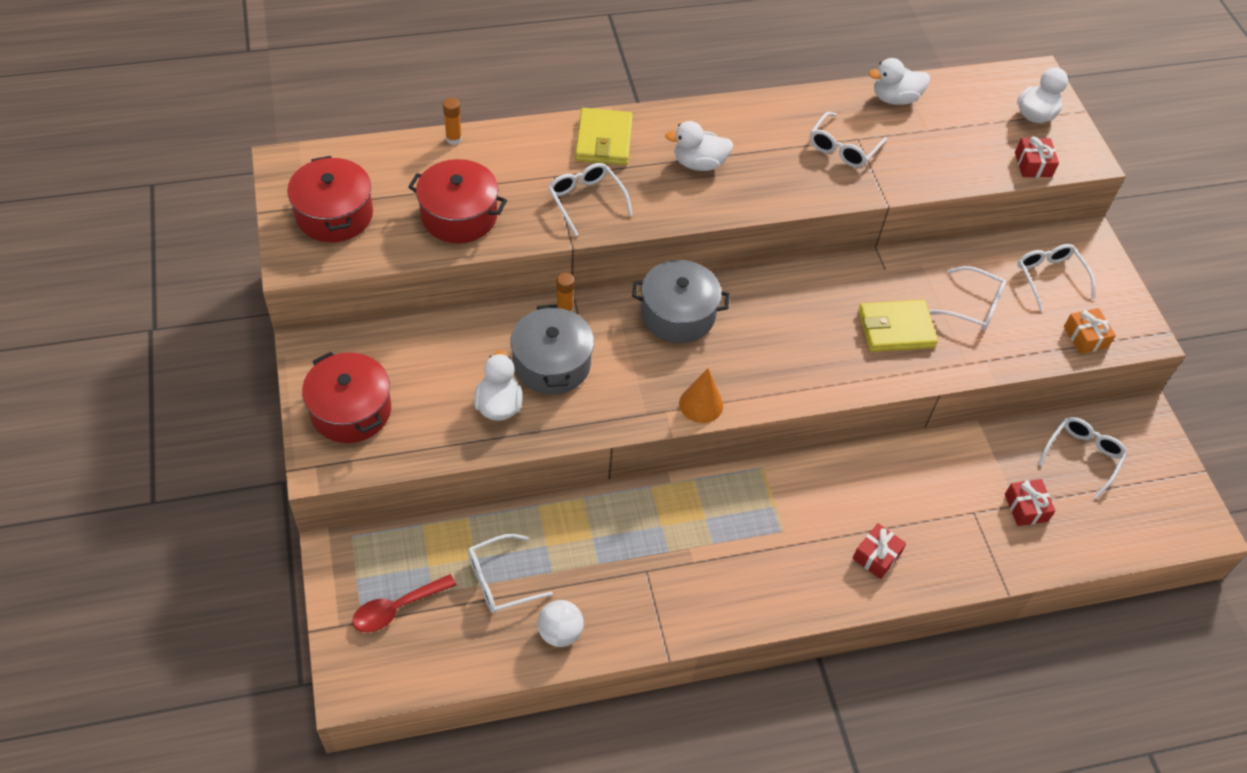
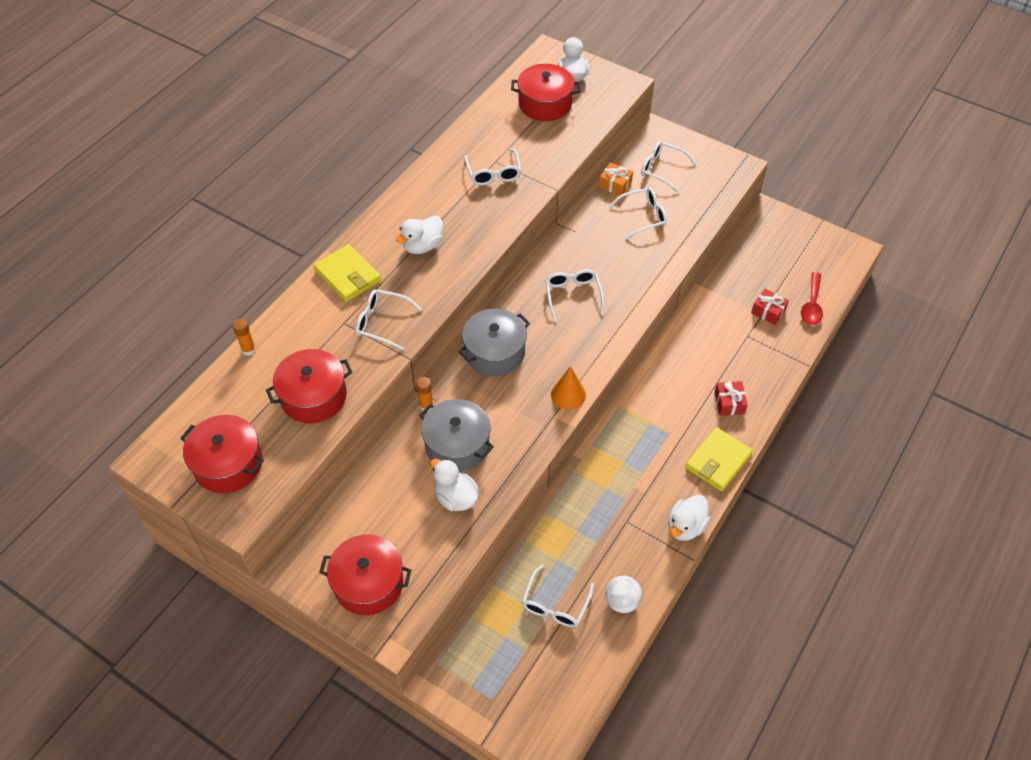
camera: 40 degrees left, 0 degrees up
(397, 608) = (516, 679): red spoon -> red spoon (812, 305)
(895, 98) = (488, 121): white duck -> white duck (685, 526)
(896, 329) = (619, 262): yellow wallet -> yellow wallet (718, 461)
(973, 121) = (545, 104): none -> red pot
(1033, 165) = (603, 107): red gift -> none
(1082, 456) = (763, 260): white glasses -> white glasses (573, 295)
(1085, 337) = (714, 189): orange gift -> orange gift (615, 184)

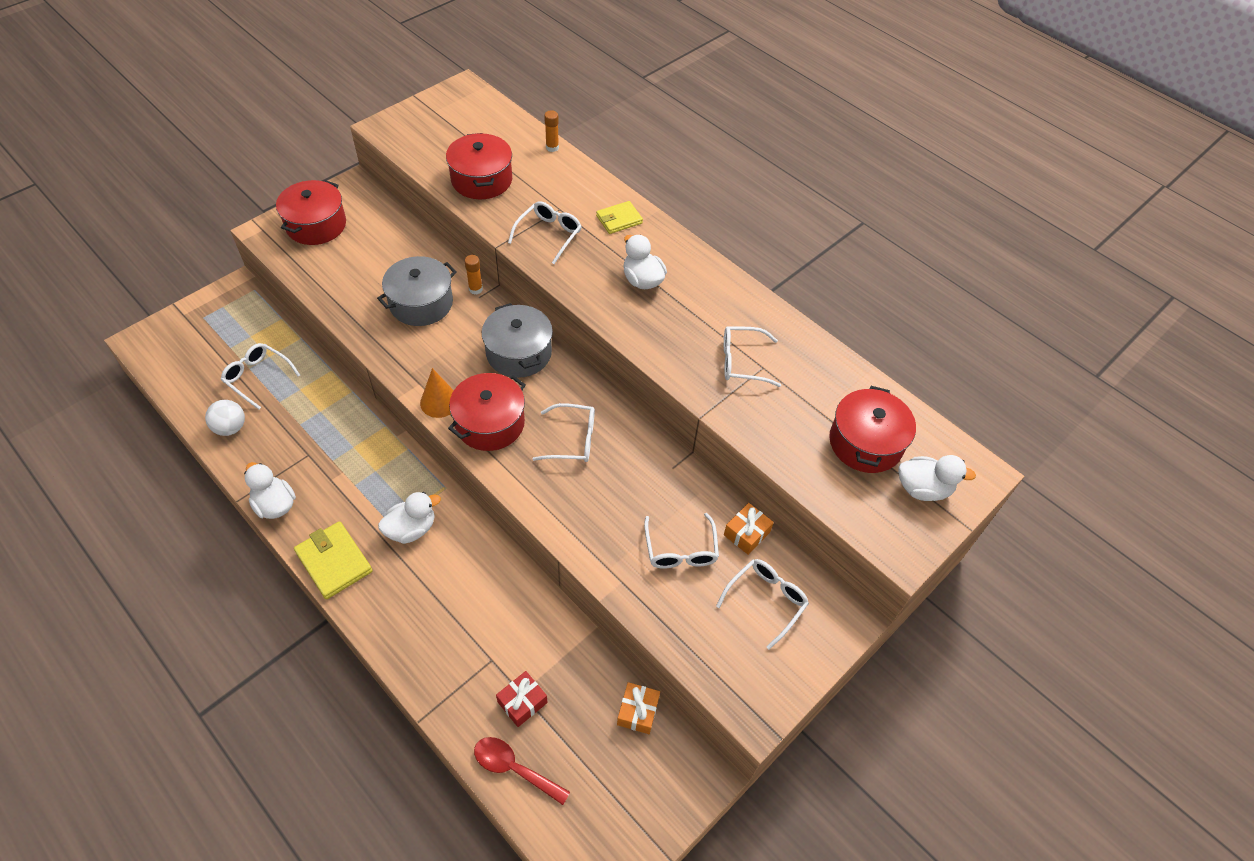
camera: 100 degrees right, 0 degrees up
(228, 464) = (437, 126): red pot -> red pot (490, 423)
(348, 276) = (619, 219): yellow wallet -> yellow wallet, size x0.66
(455, 497) = (366, 292): white duck -> white duck (411, 529)
(729, 403) = (403, 601): red gift -> none
(744, 250) = (638, 711): none -> orange gift

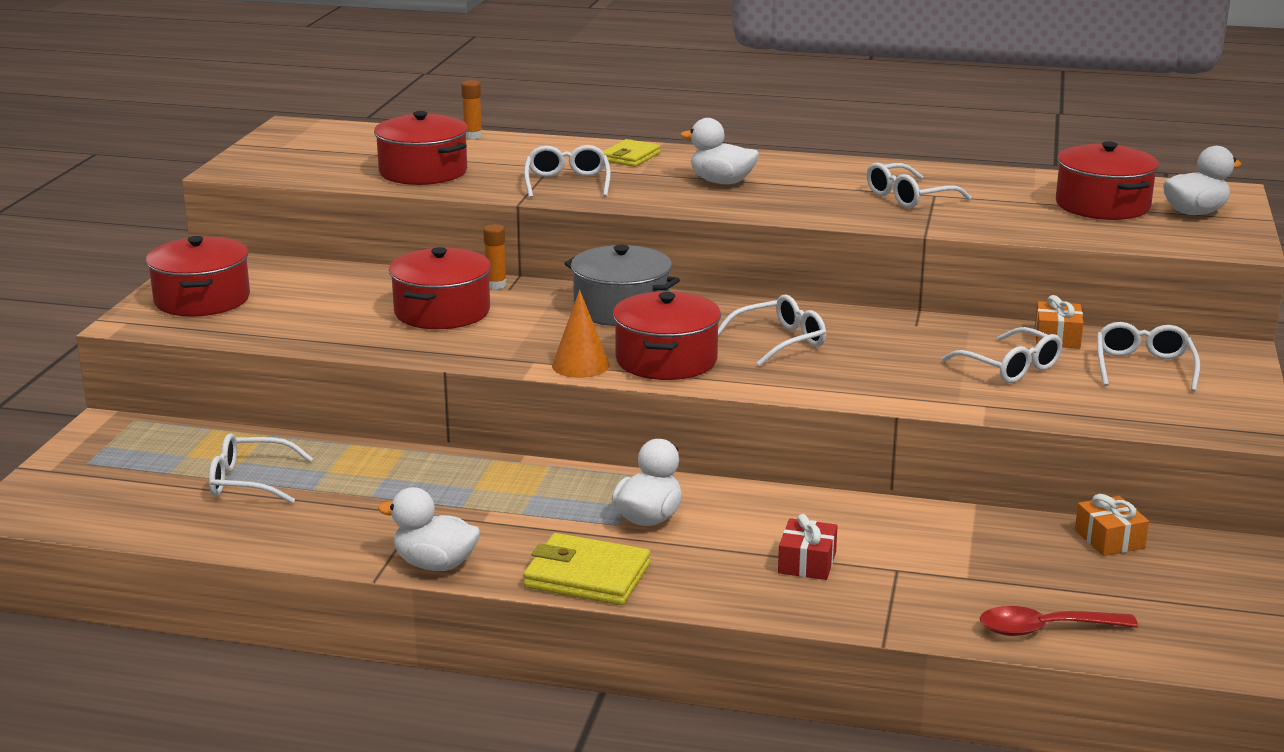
camera: 30 degrees left, 30 degrees down
(230, 428) = (272, 531): white ball -> none
(421, 303) = (442, 312): grey pot -> red pot
(522, 702) = (979, 583): red gift -> red gift (807, 562)

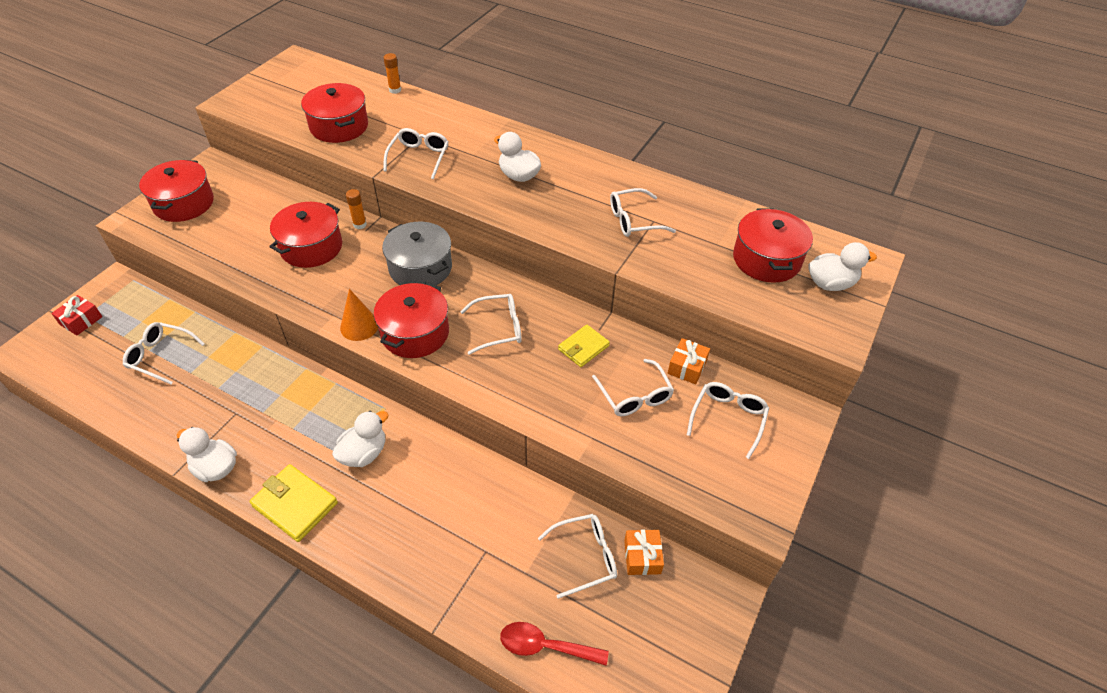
camera: 15 degrees right, 25 degrees up
(630, 157) = (478, 133): yellow wallet -> yellow wallet (583, 348)
(807, 562) = (433, 528): red gift -> red gift (81, 321)
(1035, 551) = (585, 557): none -> white glasses

